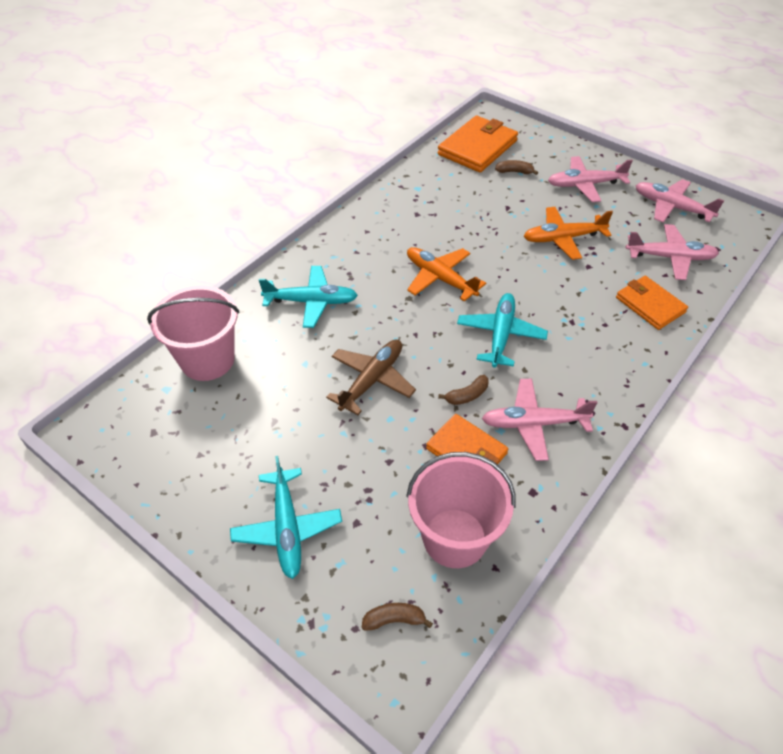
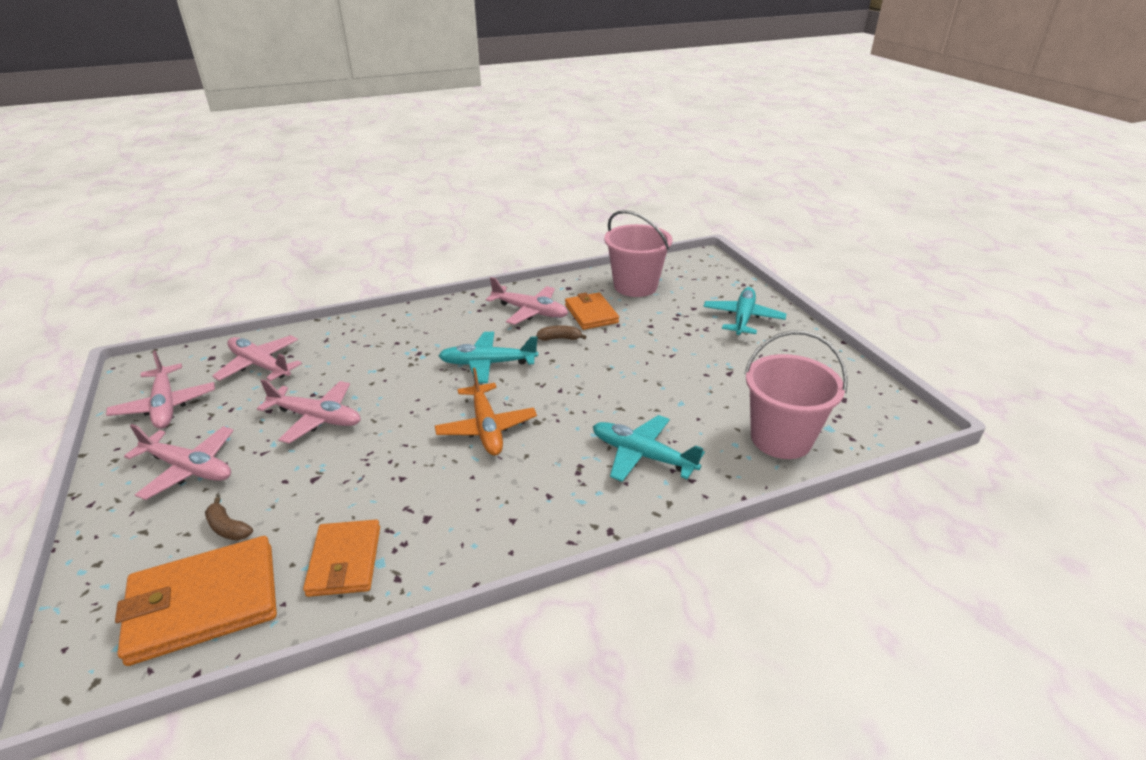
camera: 150 degrees left, 15 degrees down
(371, 380) = (628, 371): brown plane -> none
(394, 620) = (694, 273): brown banana -> none
(500, 335) = (488, 364): turquoise plane -> turquoise plane turned 45 degrees clockwise
(563, 238) = (316, 418): orange plane -> pink plane
(650, 305) = (342, 341): orange wallet -> orange wallet (345, 561)

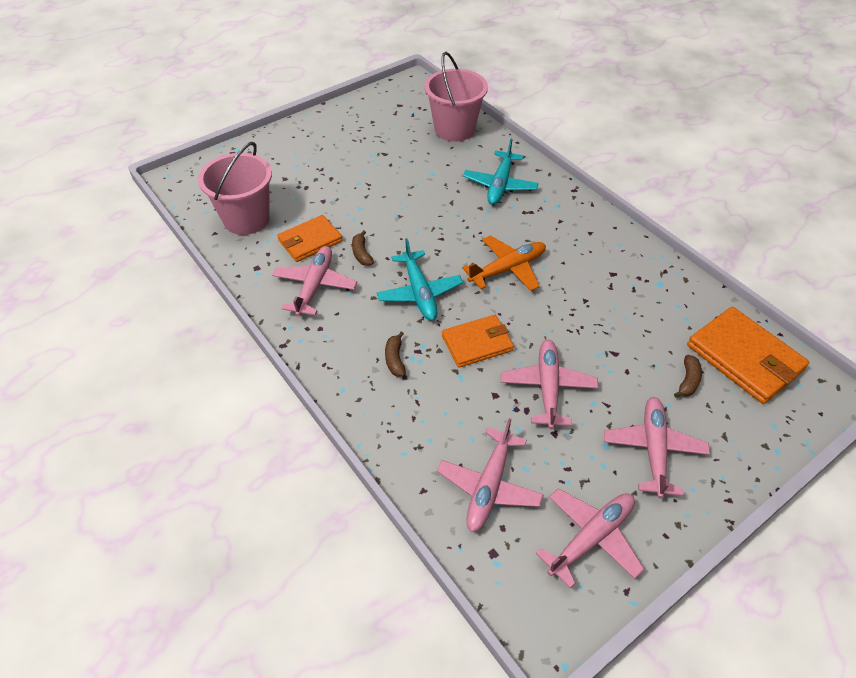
camera: 105 degrees left, 15 degrees up
(345, 561) = (670, 301): orange wallet -> orange wallet (477, 343)
(418, 340) = (395, 359): none -> brown banana
(743, 318) = (298, 150): turquoise plane -> none

